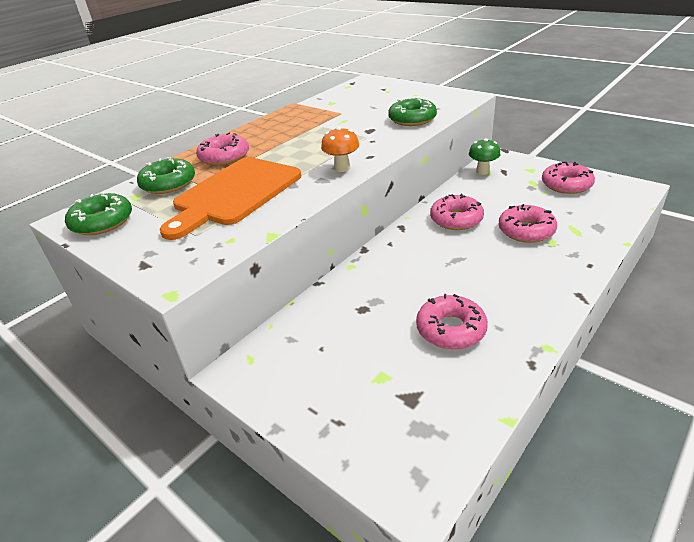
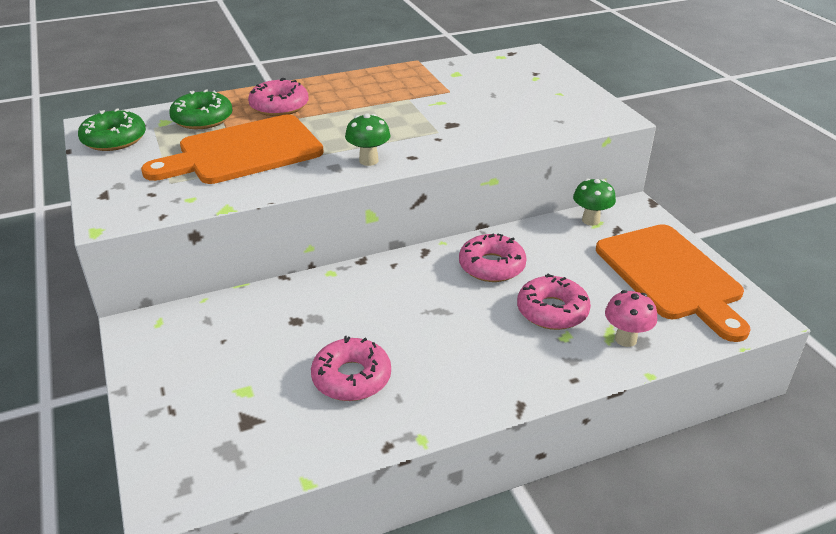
camera: 25 degrees right, 0 degrees up
(342, 168) = (368, 161): orange mushroom -> green mushroom
(412, 119) = (513, 126): green donut -> none
(566, 185) = (671, 276): pink donut -> orange cutting board
(587, 229) = (625, 339): none -> pink mushroom

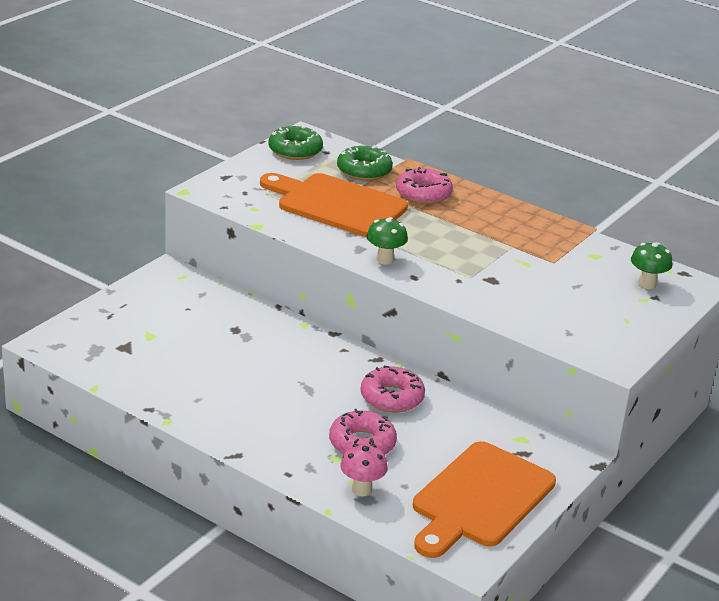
camera: 55 degrees right, 5 degrees down
(351, 378) = (199, 373): pink donut -> none
(590, 220) = (521, 434): green mushroom -> green mushroom (647, 284)

